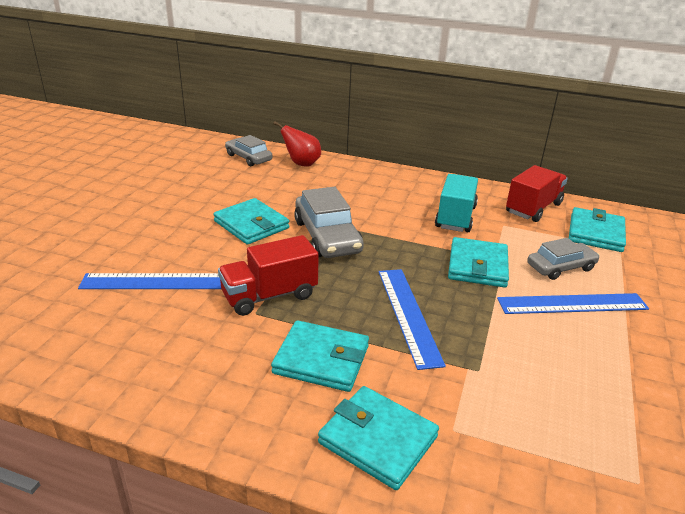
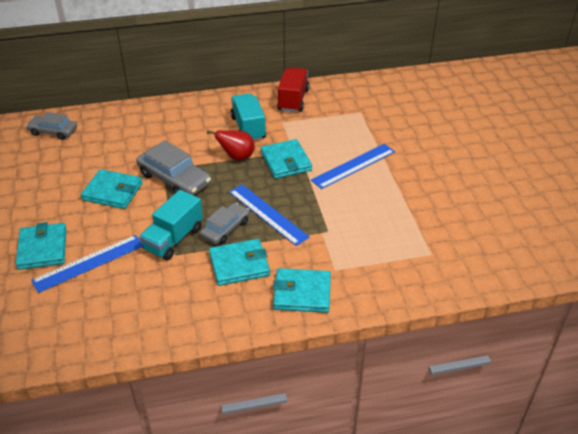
camera: 30 degrees left, 10 degrees up
(269, 295) = (173, 239): red truck -> turquoise truck
(301, 164) = (102, 122): red pear -> red pear (237, 157)
(561, 267) = (334, 142): grey car -> grey car (225, 229)
(595, 233) = (341, 106): turquoise wallet -> turquoise wallet (42, 249)

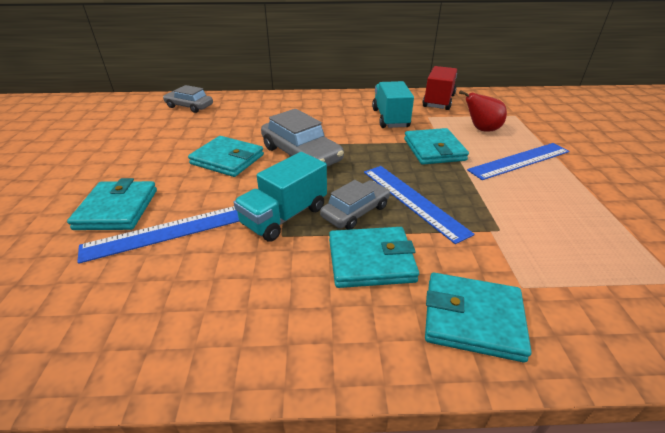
camera: 10 degrees right, 5 degrees down
(237, 157) = (376, 141): red pear -> red pear (481, 129)

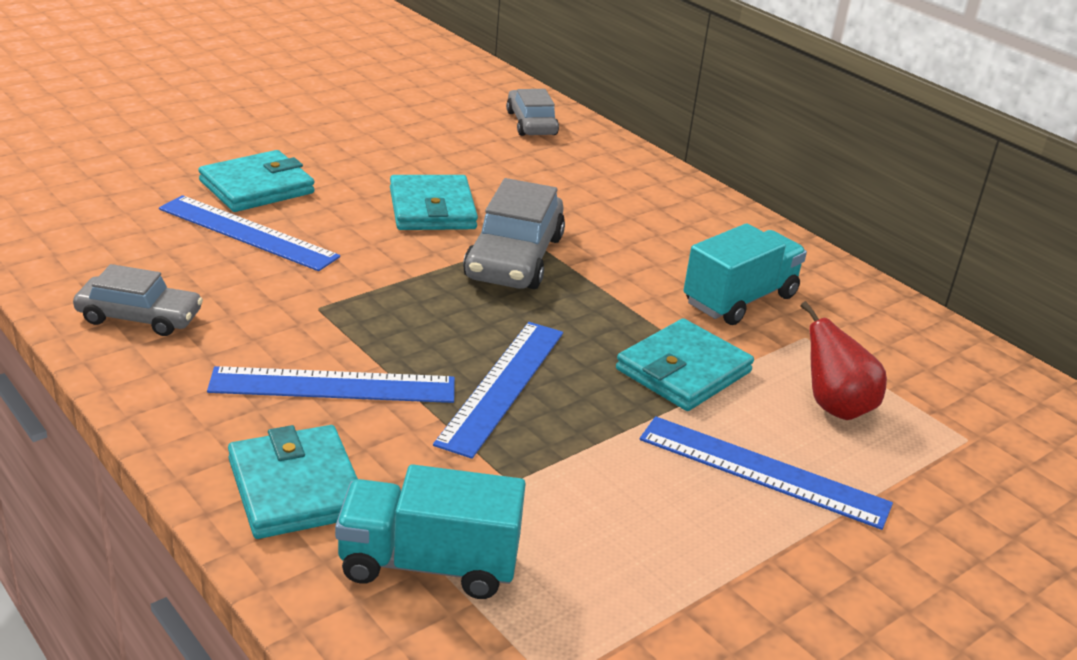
camera: 50 degrees right, 5 degrees down
(284, 216) = (356, 296): turquoise truck -> turquoise truck (428, 564)
(355, 211) = (422, 345): grey car -> grey car (139, 317)
(371, 260) = (333, 386): turquoise wallet -> blue ruler
(438, 101) = (893, 333): red truck -> none

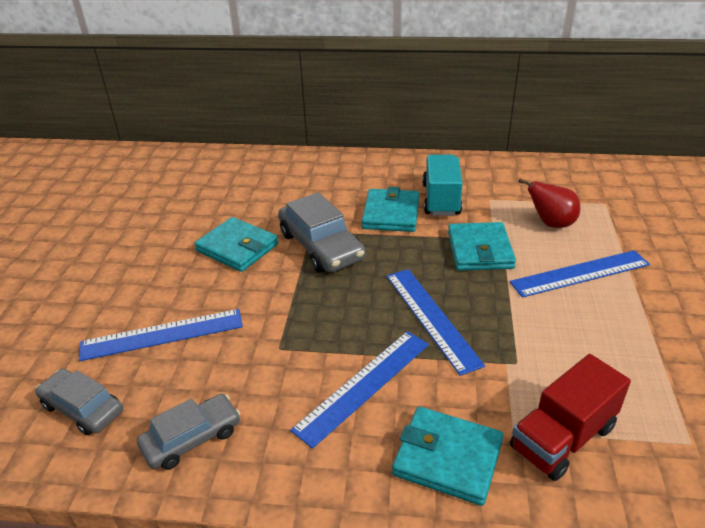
camera: 40 degrees left, 5 degrees up
(257, 187) = (117, 302): turquoise wallet -> turquoise wallet (391, 214)
(428, 564) = (562, 437): turquoise truck -> red truck
(531, 123) = (204, 168): grey car -> grey car (82, 408)

